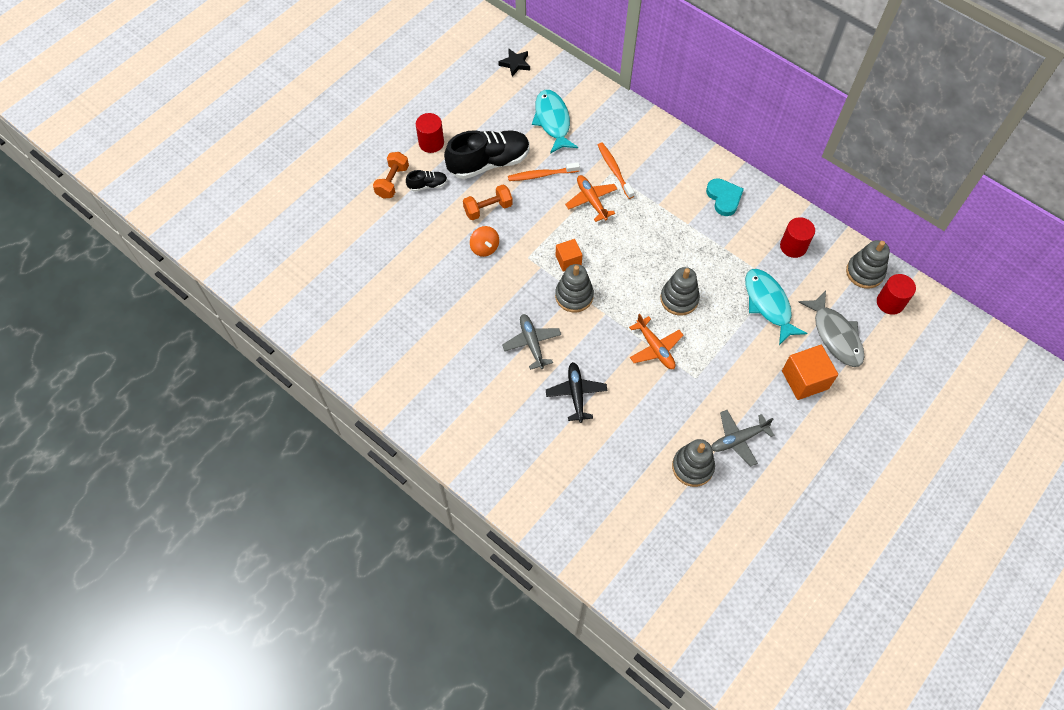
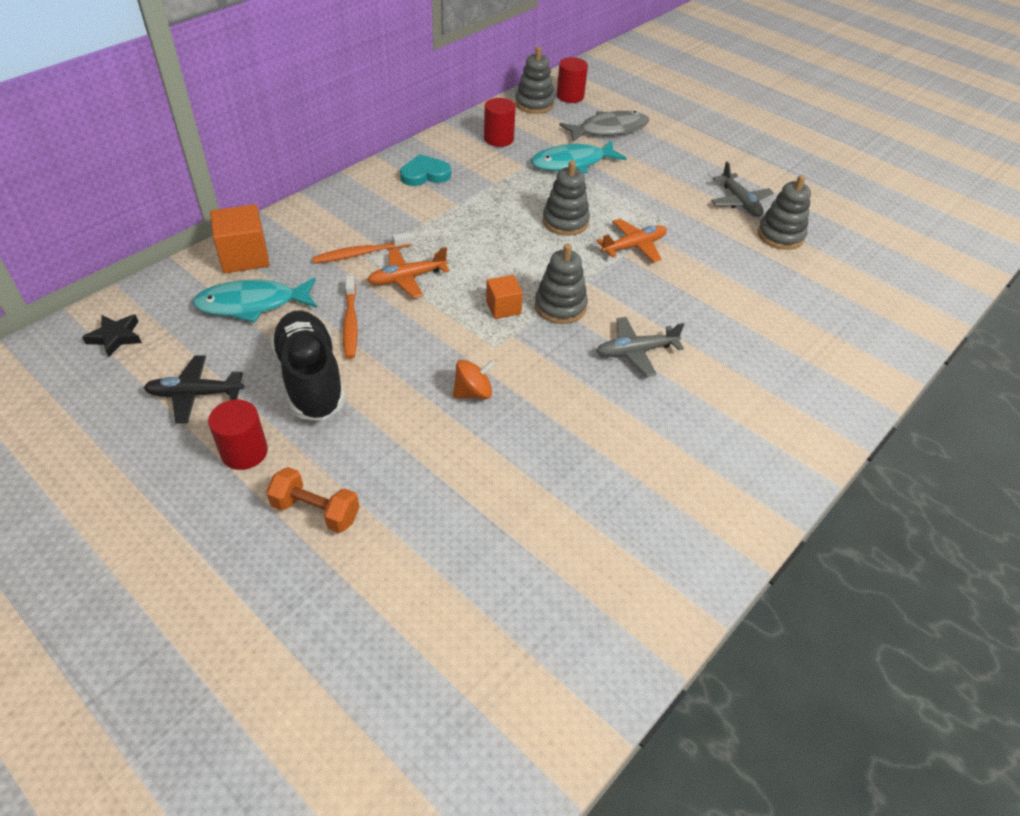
camera: 90 degrees left, 15 degrees down
(427, 185) = (336, 460): black shoe -> none
(488, 209) = (400, 385): orange dumbbell -> none
(576, 393) = (705, 316): black plane -> black plane (195, 394)
(804, 380) = (662, 153): orange cube -> orange cube (244, 257)

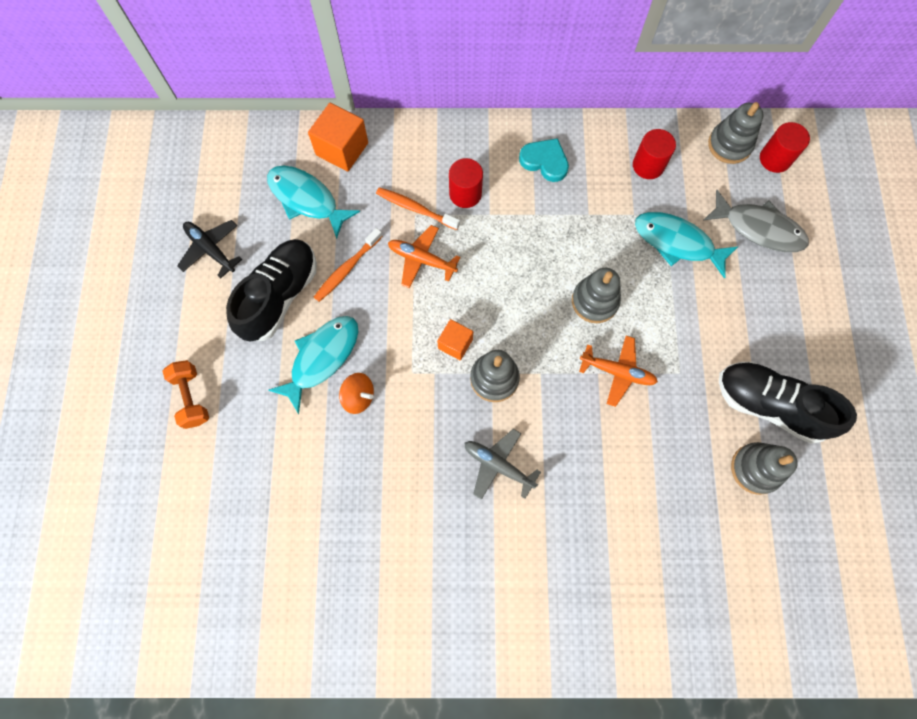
camera: 50 degrees right, 25 degrees up
(115, 337) = (211, 162): black star -> none
(244, 452) = (196, 319): red cylinder -> red cylinder (465, 194)
(406, 392) = (322, 358): none -> turquoise fish
(740, 202) = (769, 405): grey plane -> black shoe

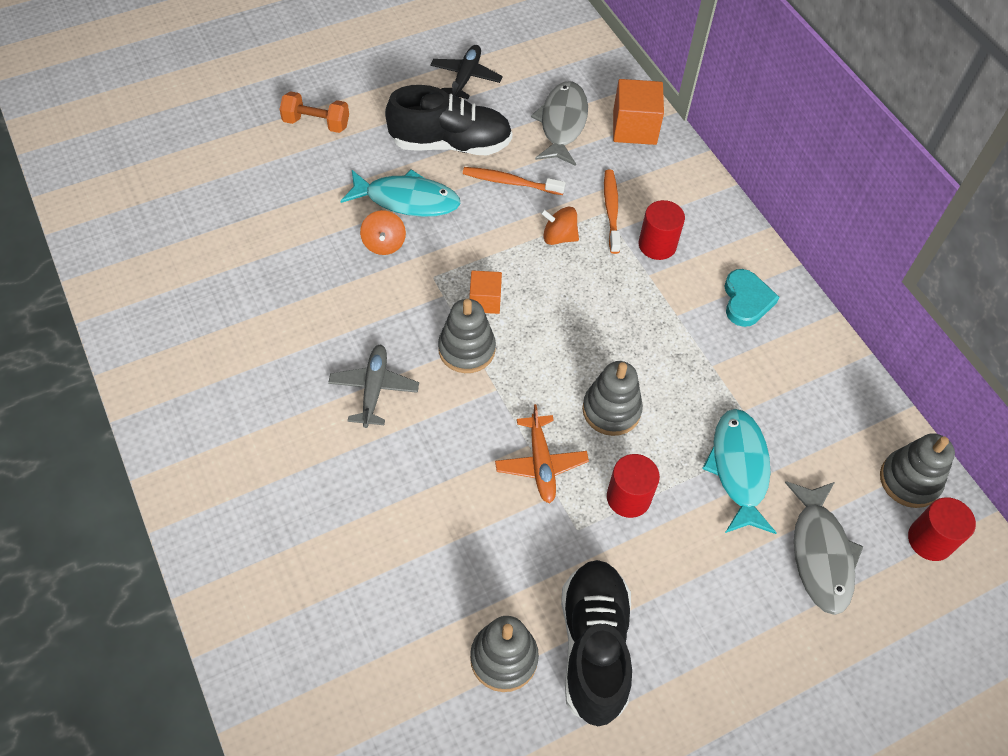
camera: 60 degrees right, 15 degrees down
(191, 398) = (316, 123): orange dumbbell -> orange dumbbell turned 60 degrees clockwise
(307, 199) = (562, 123): turquoise fish -> grey fish
(421, 259) = (559, 237): orange plane -> orange spinning top
(648, 165) = (816, 402): red cylinder -> red cylinder (628, 497)

